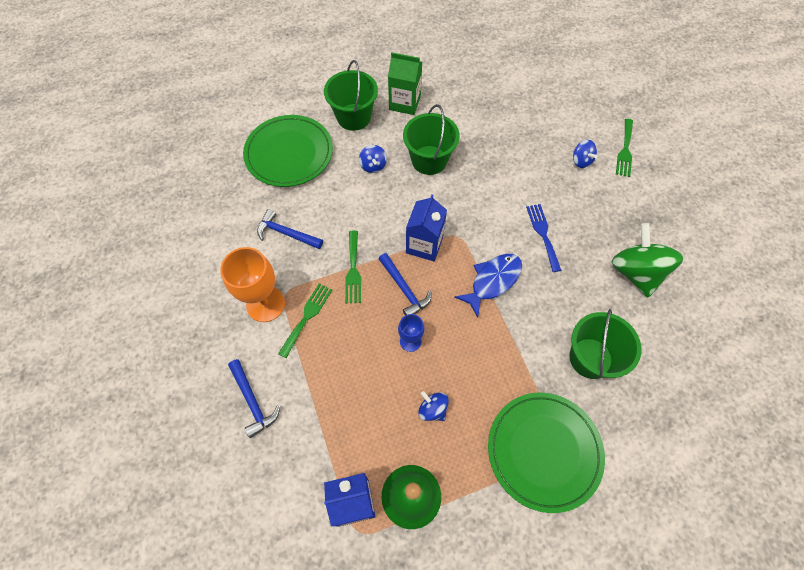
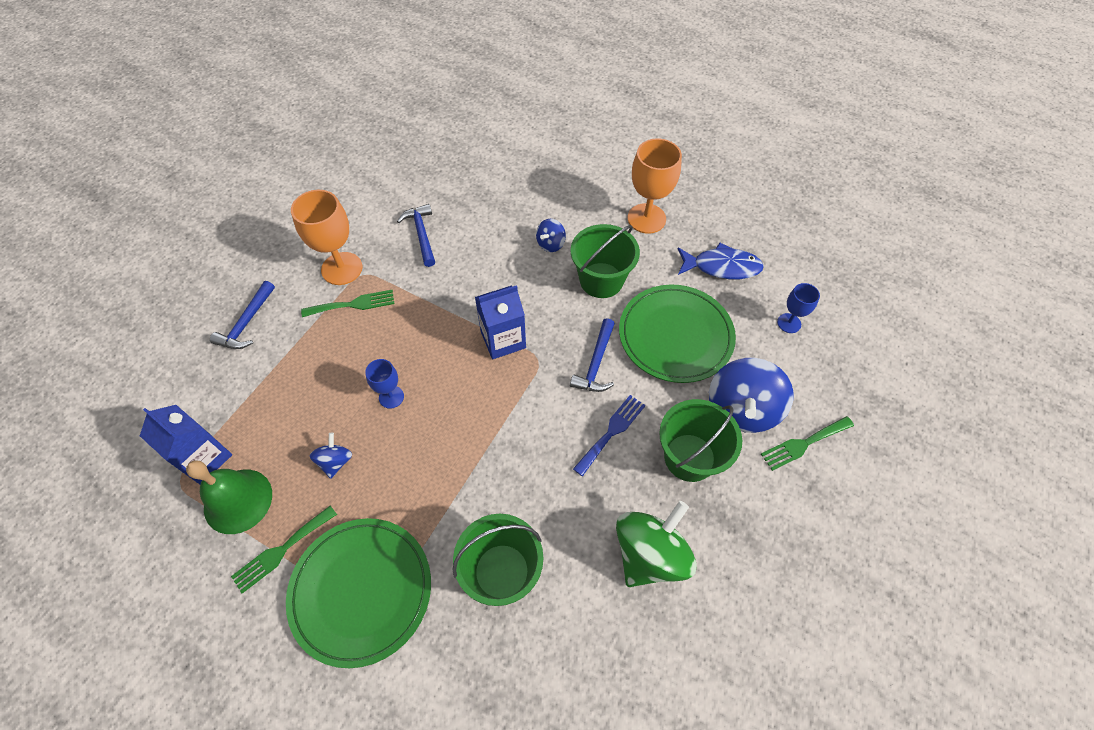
camera: 50 degrees right, 5 degrees down
(289, 153) = (503, 180): green plate -> green plate (675, 335)
(353, 117) = (588, 194): green bucket -> green bucket (689, 457)
(353, 270) = (427, 305): green fork -> green fork (281, 550)
(404, 289) = (441, 355): blue hammer -> blue hammer (596, 363)
(405, 103) = (646, 218): green carton -> orange goblet
(492, 281) = (514, 422): blue fish -> blue fish (722, 267)
(545, 96) = (789, 323): none -> blue goblet
(581, 161) = (741, 409): blue spinning top -> blue spinning top, size x2.04

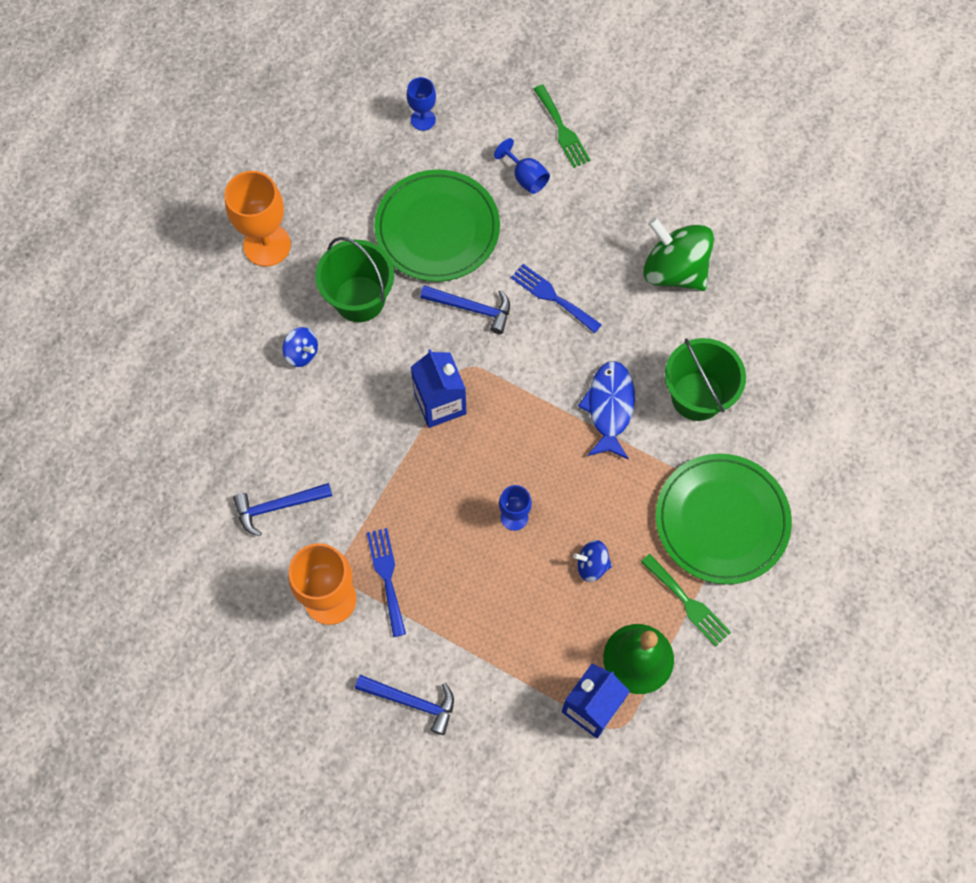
camera: 90 degrees left, 10 degrees up
(353, 304) = (387, 576): green fork -> blue fork
(689, 457) = (578, 229): green bucket -> none
(722, 267) = (344, 173): blue fish -> blue fish (609, 407)
(741, 409) = (525, 177): blue spinning top -> blue goblet

